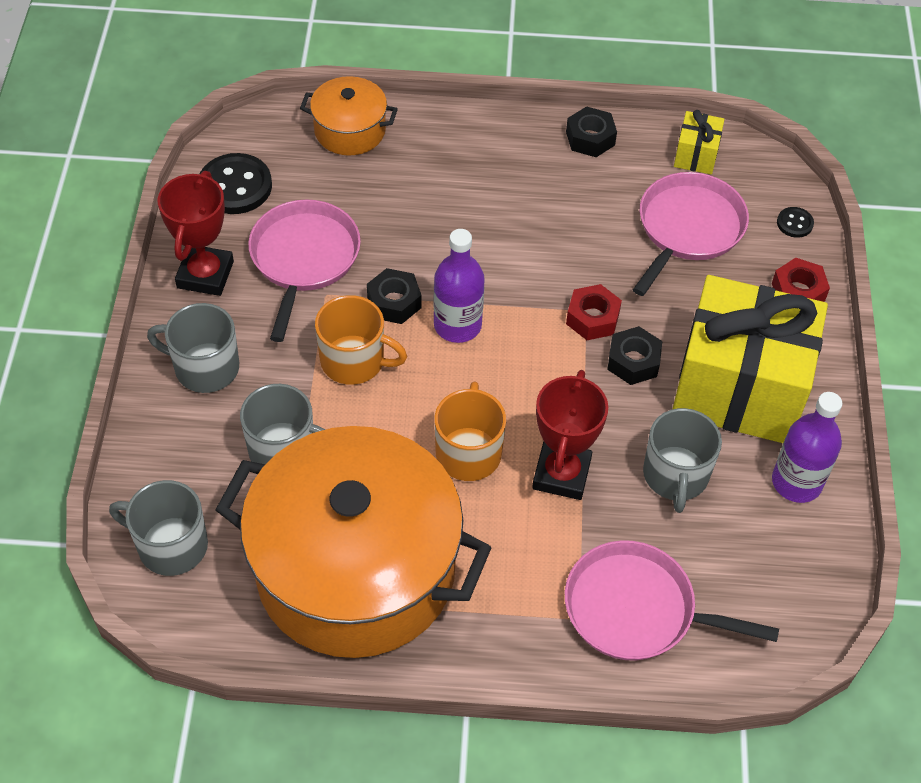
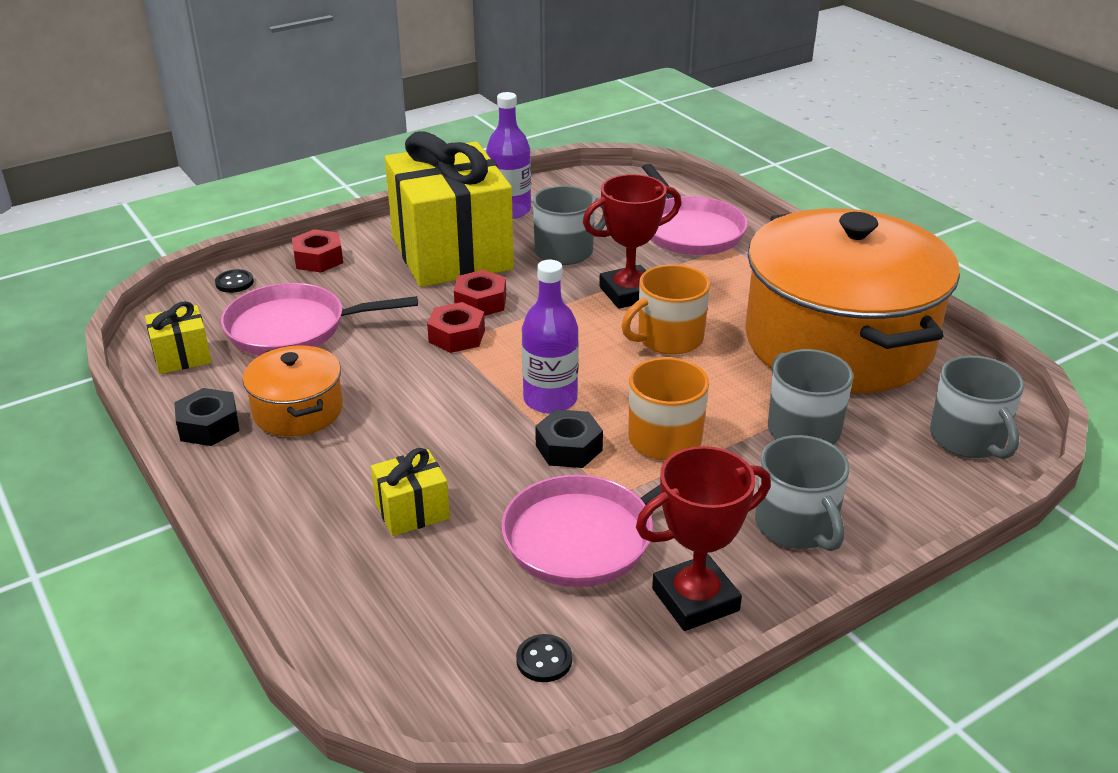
camera: 125 degrees left, 20 degrees down
(235, 186) = (544, 660): black button -> black button, size x0.49
(350, 130) = (351, 611): orange pot -> orange pot (298, 411)
(408, 193) = (412, 511): none -> yellow gift
(633, 361) = (480, 302): black nut -> red nut

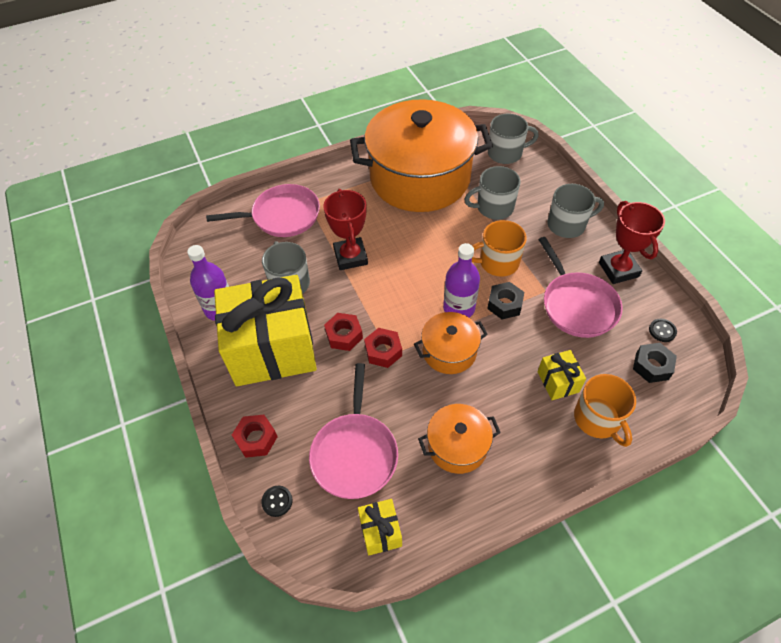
camera: 80 degrees left, 20 degrees up
(209, 426) = (470, 502): black nut -> black nut (652, 366)
(463, 394) = (449, 351): none -> orange pot
(668, 339) = (404, 246): orange mug -> orange mug (598, 419)

